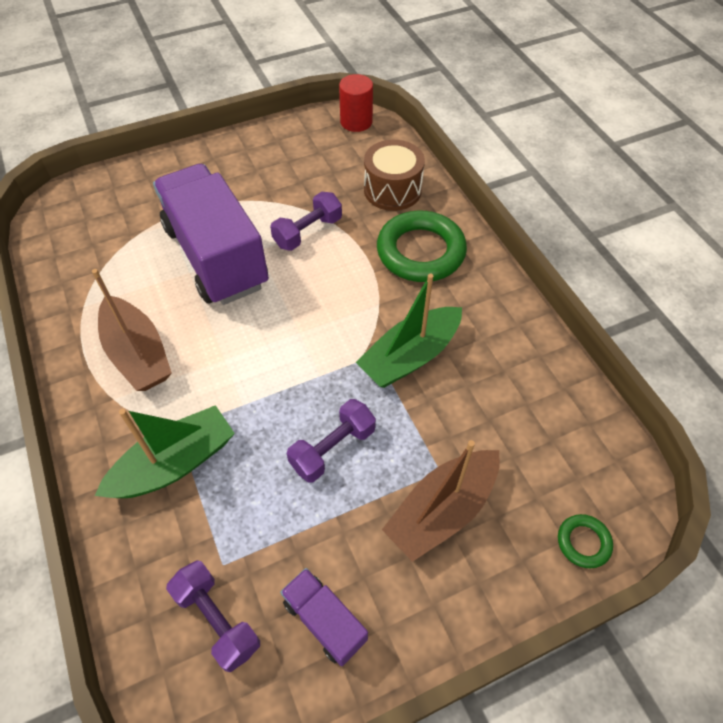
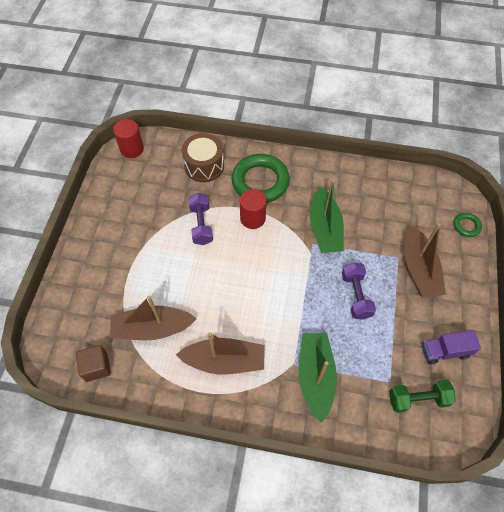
camera: 55 degrees left, 5 degrees up
(62, 247) = (96, 367): none -> brown cube
(138, 266) = (152, 328): none -> brown boat
(216, 256) = (181, 281): purple truck -> none
(217, 619) = (418, 399): purple dumbbell -> green dumbbell
(359, 273) = (252, 218): none -> red cylinder

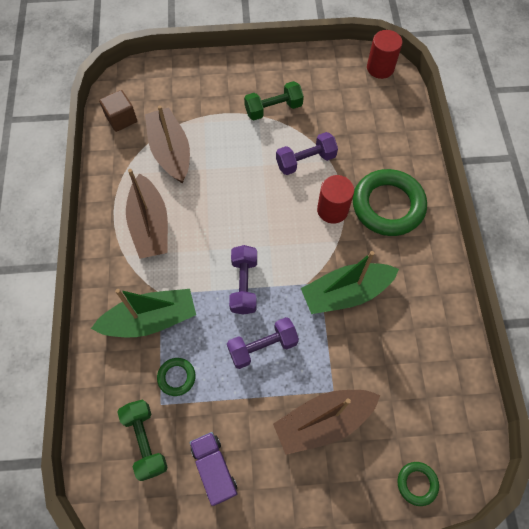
camera: 75 degrees right, 5 degrees up
(140, 235) = (273, 109): none -> green dumbbell
(204, 166) = (386, 142): brown drum -> none
(301, 297) = (244, 285): none -> purple dumbbell
(369, 365) = (176, 377): none -> green ring

